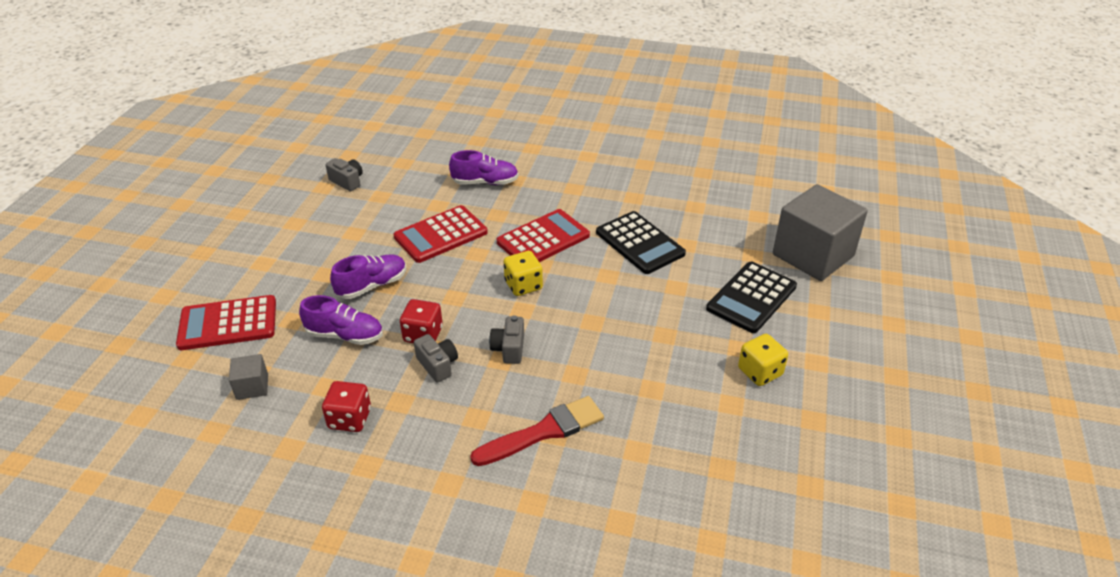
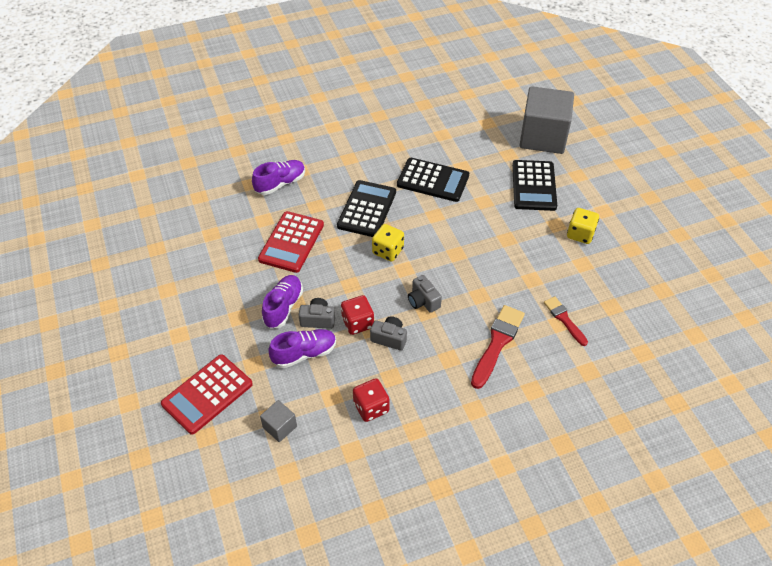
camera: 35 degrees left, 10 degrees up
(347, 181) = (171, 234): grey camera -> grey camera (318, 319)
(543, 239) = (367, 209): red calculator -> black calculator
(647, 450) = (564, 319): none -> red brush

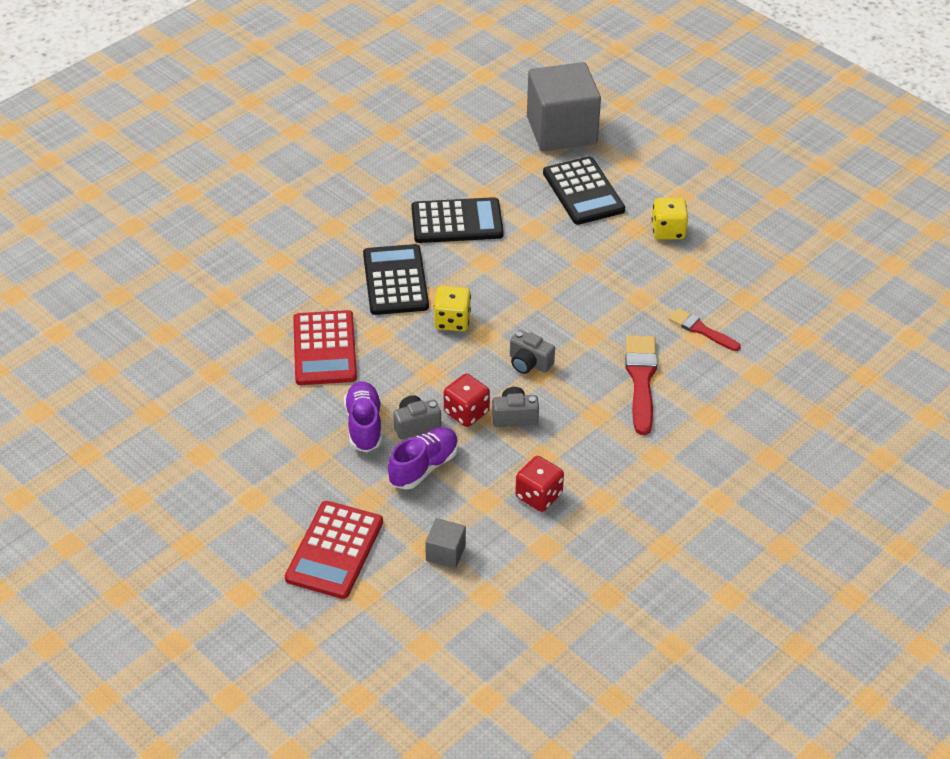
camera: 25 degrees left, 5 degrees down
(280, 184) = (263, 284): purple shoe -> none

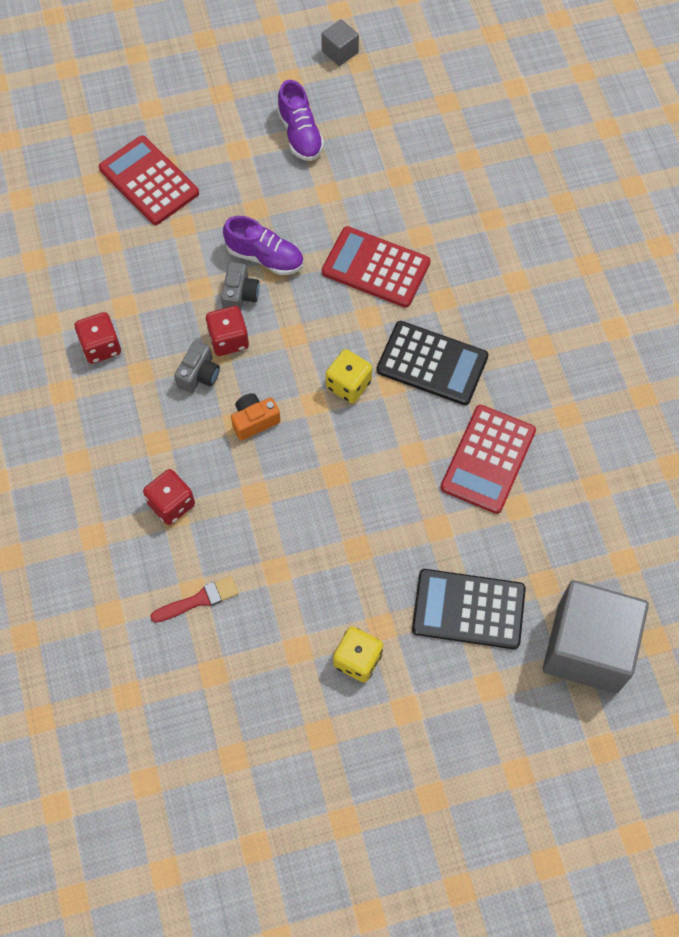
camera: 120 degrees right, 20 degrees up
(424, 467) = (190, 279): purple shoe -> purple shoe (300, 134)
(445, 553) = (92, 252): grey cube -> grey cube (340, 52)
(457, 221) = (488, 459): black calculator -> red calculator
(529, 363) = (254, 421): grey camera -> orange camera
(641, 380) = (171, 504): red brush -> red dice

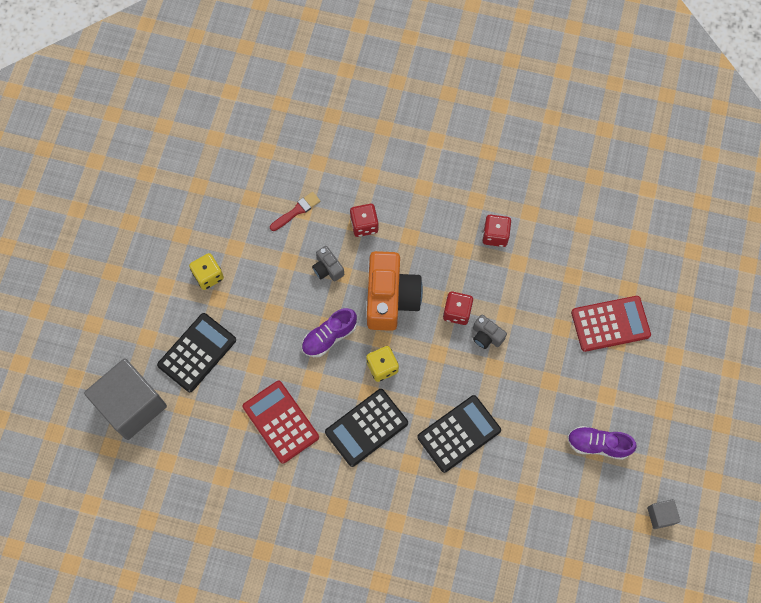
camera: 120 degrees right, 5 degrees up
(198, 600) = (296, 211): red brush -> red brush turned 135 degrees counterclockwise
(199, 375) = (442, 282): grey camera -> grey camera (327, 268)
(254, 421) = (390, 298): orange camera -> orange camera, size x2.17
(265, 257) = (507, 366): purple shoe -> purple shoe (329, 337)
(375, 268) = (459, 433): red calculator -> black calculator

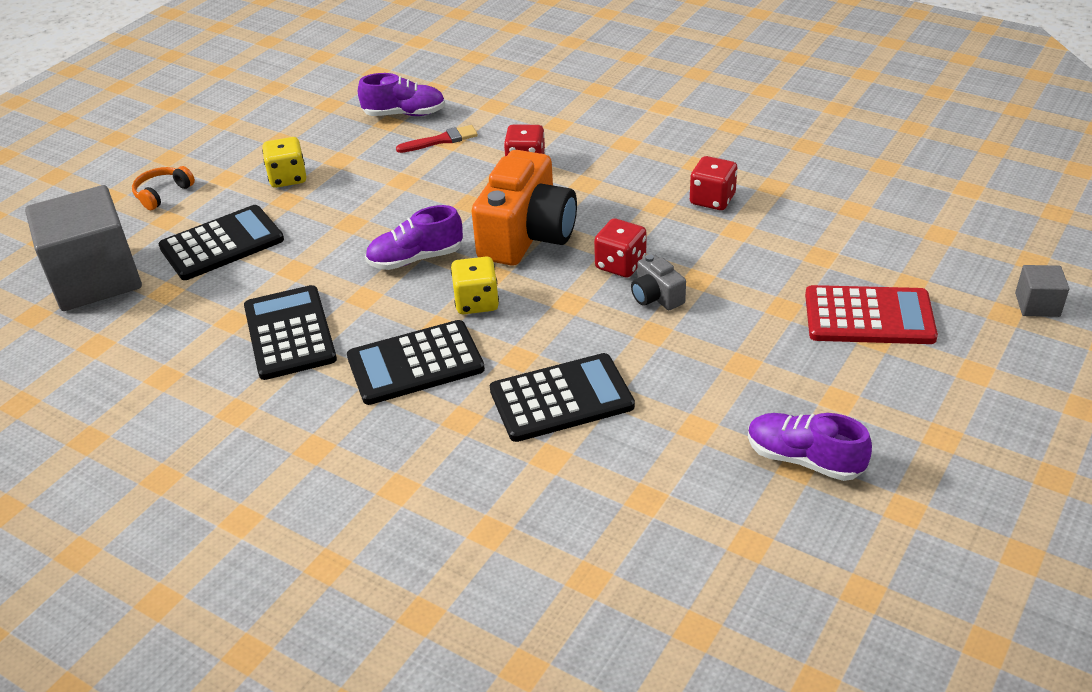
camera: 20 degrees right, 30 degrees down
(129, 312) = (162, 193): none -> orange headphones
(258, 186) = (404, 114): none -> purple shoe
(280, 422) = (289, 333): red calculator -> black calculator
(327, 268) = (452, 195): grey camera -> none
(660, 515) = (902, 587): grey cube -> grey cube (1037, 305)

